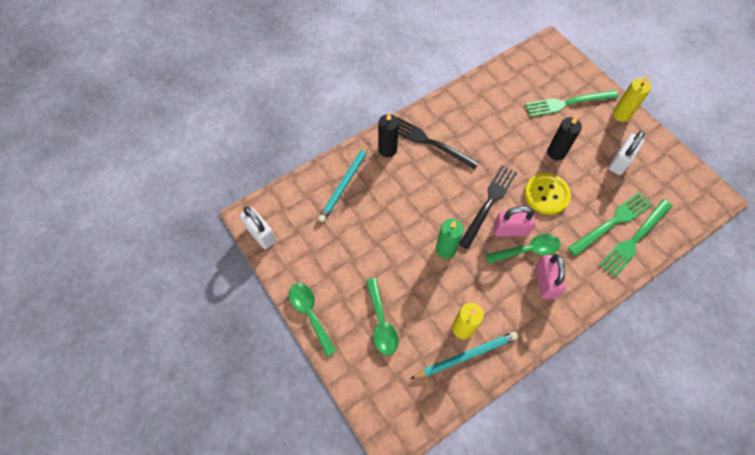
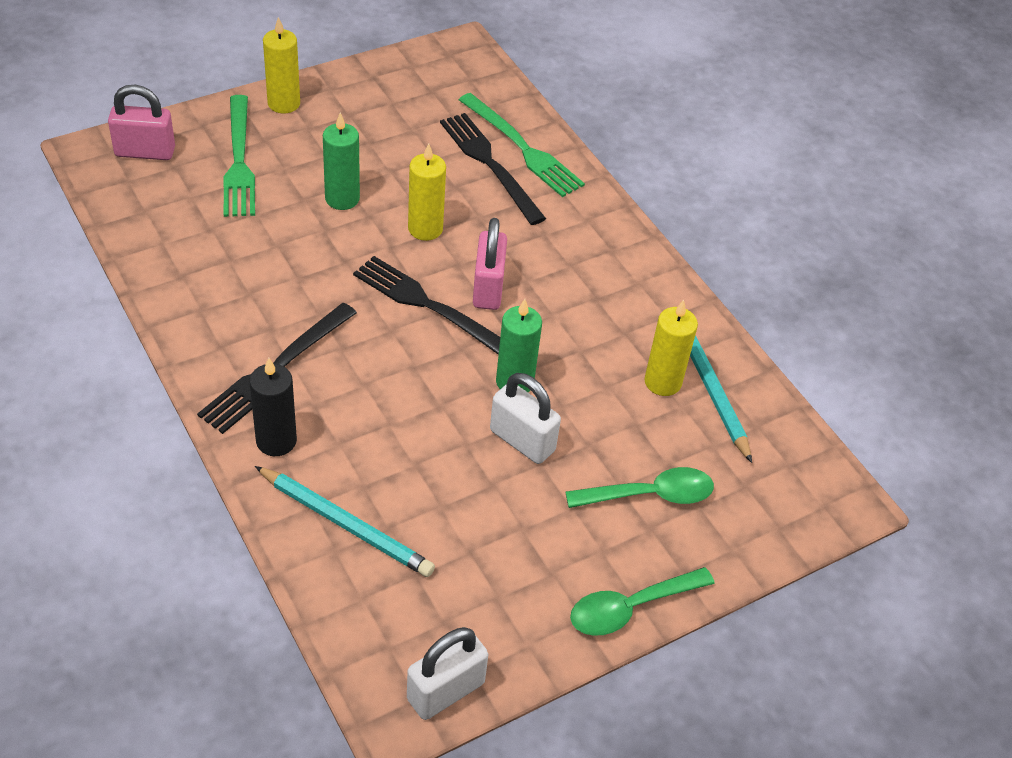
camera: 90 degrees left, 15 degrees down
(527, 250) = (528, 274): green spoon -> none
(545, 282) = (587, 265): pink padlock -> pink padlock (145, 152)
(546, 194) = (425, 229): yellow button -> yellow candle
(556, 152) = (342, 199): black candle -> green candle
(612, 222) = (490, 165): green fork -> black fork
(619, 162) = (378, 129): white padlock -> white padlock (522, 441)

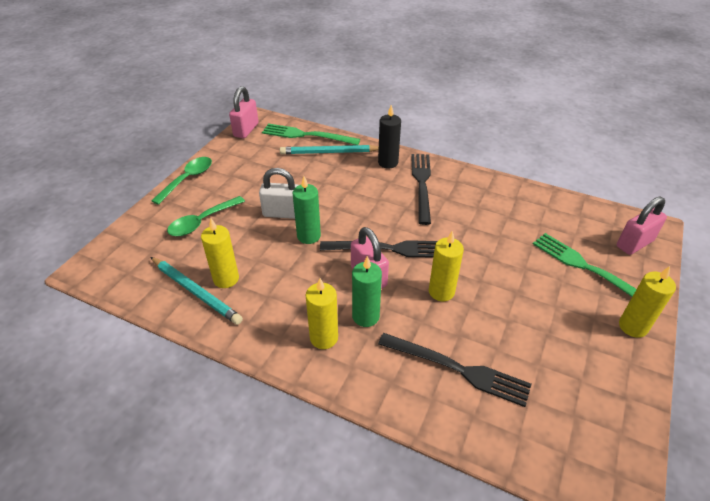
camera: 150 degrees right, 5 degrees down
(342, 199) = (507, 281): green candle -> green candle (365, 316)
(445, 691) = (246, 130): white padlock -> pink padlock
(522, 148) = (453, 403): green fork -> green fork (307, 135)
(594, 256) = (324, 338): none -> yellow candle

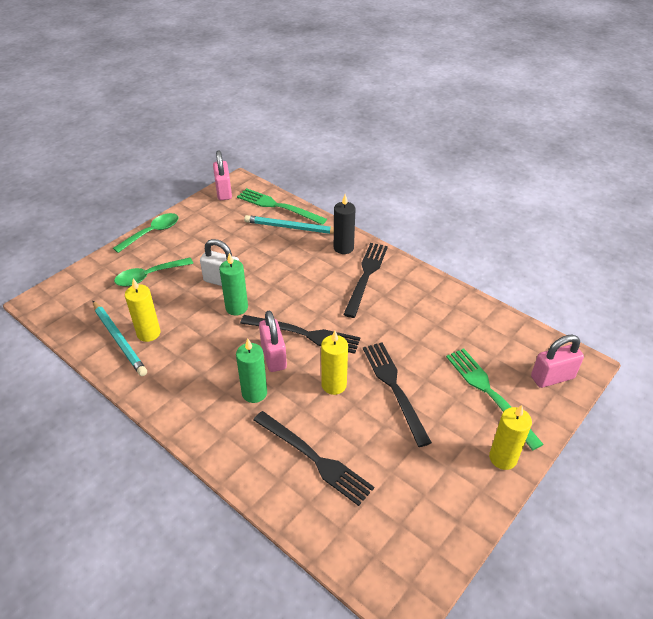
camera: 15 degrees right, 0 degrees up
(246, 130) = (223, 192): pink padlock -> pink padlock turned 45 degrees counterclockwise
(324, 338) = (209, 404): yellow candle -> none
(500, 283) = (394, 388): none -> black fork

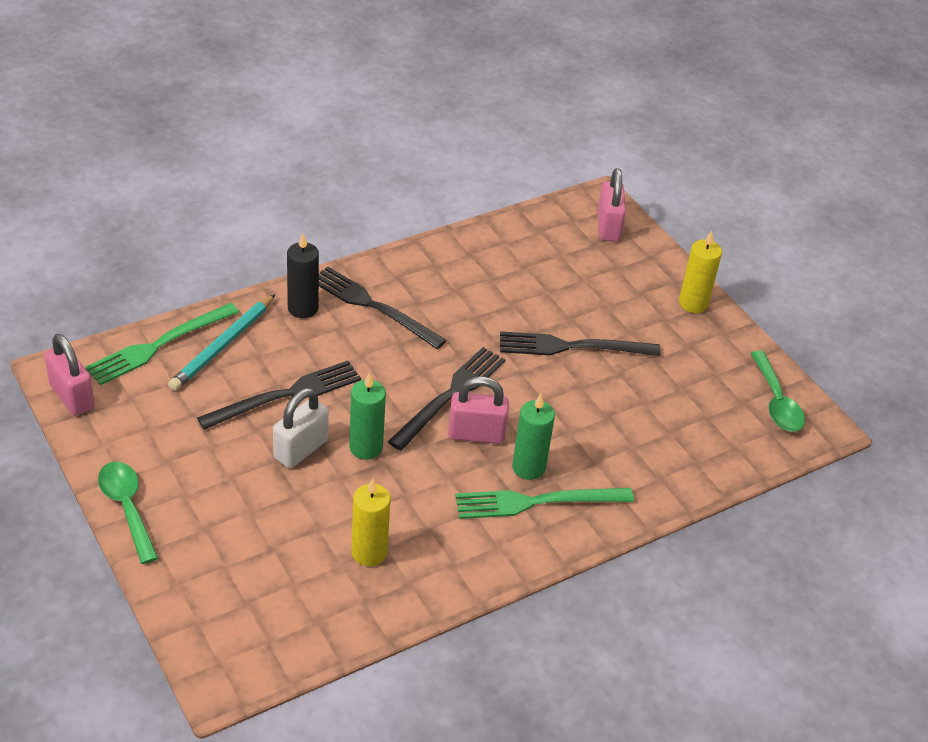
camera: 75 degrees left, 0 degrees up
(119, 339) = (365, 588): turquoise pencil -> none
(149, 276) = (239, 531): green spoon -> green spoon (776, 401)
(223, 192) = (72, 397): pink padlock -> pink padlock turned 45 degrees clockwise
(314, 458) = (643, 442): black fork -> black fork (286, 395)
(334, 385) = (546, 394): yellow candle -> none
(490, 393) = (610, 279): green fork -> green fork (537, 502)

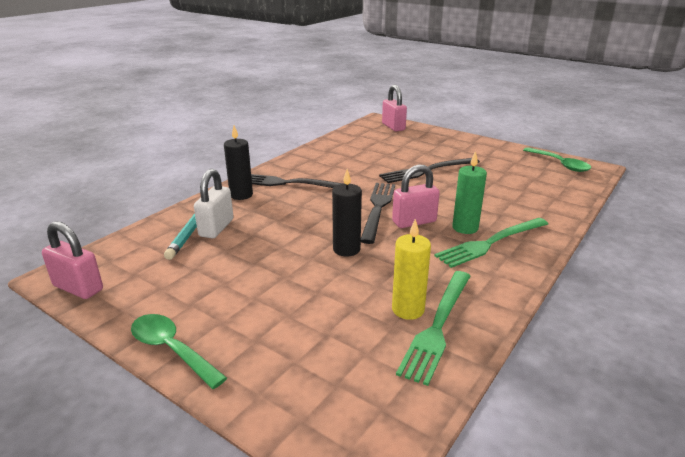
camera: 20 degrees left, 15 degrees down
(159, 345) = (142, 238): green fork -> green fork (437, 326)
(286, 395) = (263, 239): black fork -> none
(301, 449) = (299, 264): white padlock -> white padlock (216, 228)
(366, 447) = (346, 249): green candle -> black candle
(693, 303) = (469, 141): yellow candle -> none

